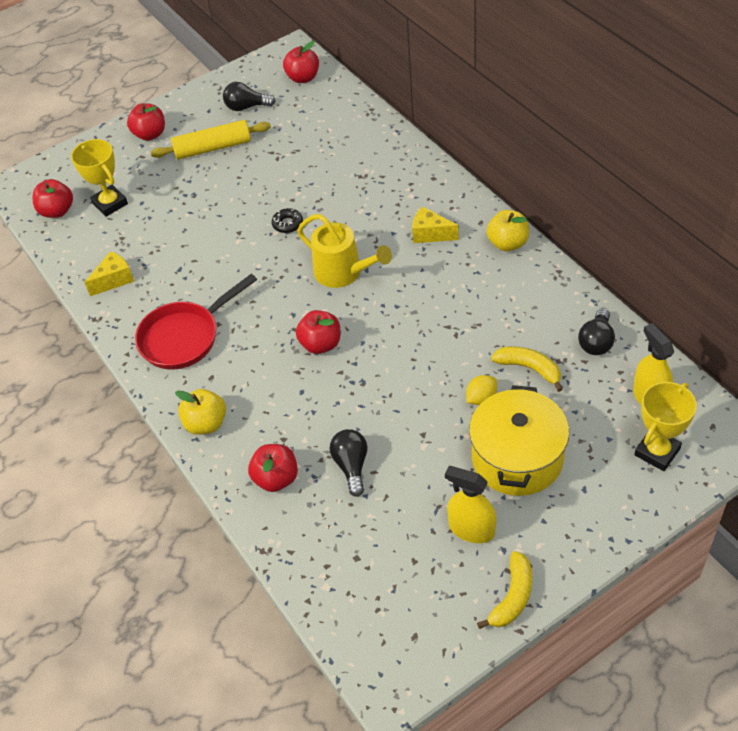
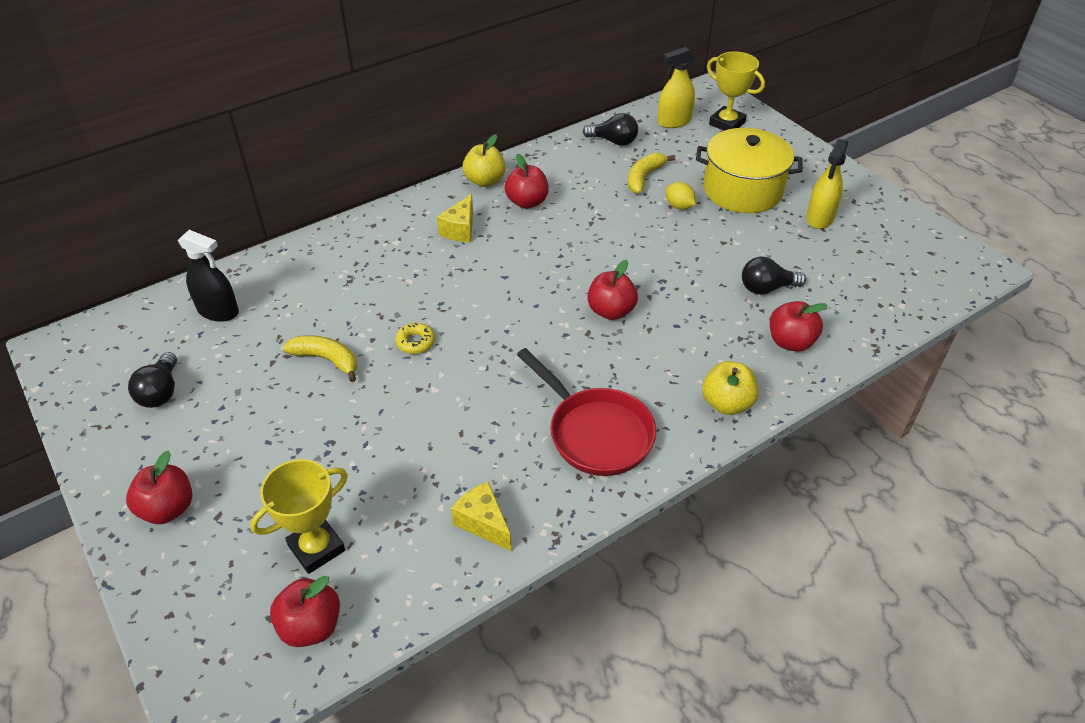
camera: 95 degrees left, 5 degrees down
(213, 148) = (236, 426): yellow rolling pin -> none
(287, 224) = (415, 342): black donut -> yellow donut
(303, 78) = (128, 333): red apple -> red apple (527, 202)
(325, 114) = (218, 311): none -> black spray bottle
(343, 273) = (506, 294): yellow watering can -> none
(512, 597) = (877, 200): yellow banana -> yellow banana (327, 359)

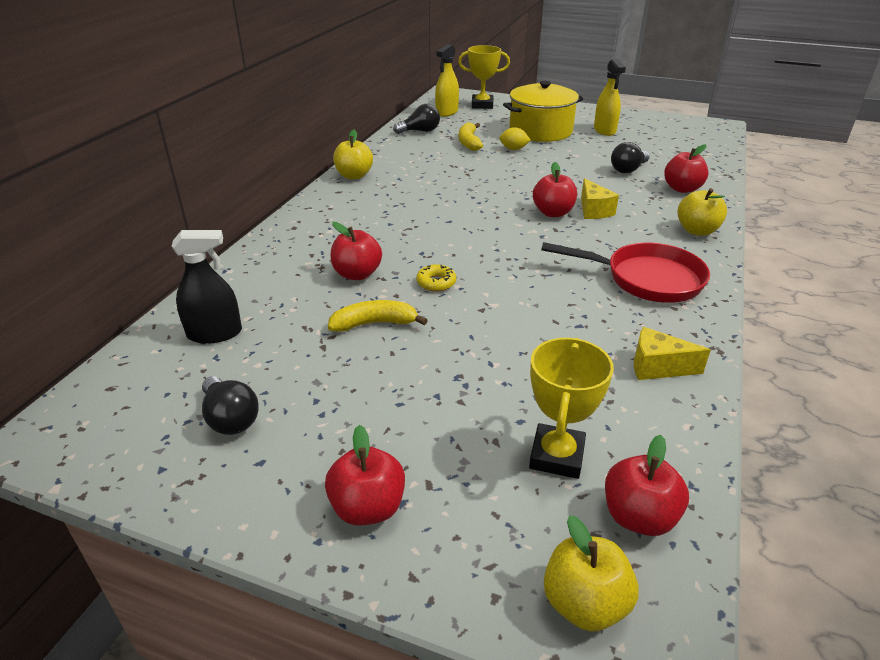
camera: 35 degrees left, 10 degrees down
(210, 654) = (584, 603): none -> yellow apple
(460, 230) = (374, 207): yellow cheese -> yellow cheese (593, 210)
(527, 202) = (404, 177): red apple -> red apple (357, 274)

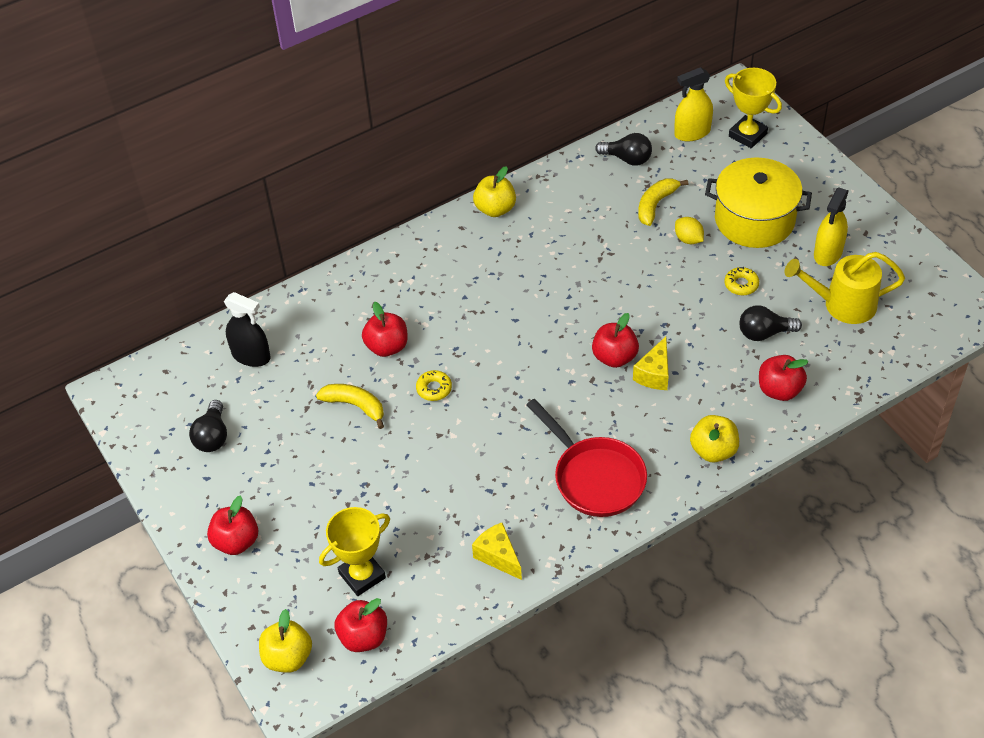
camera: 40 degrees right, 15 degrees up
(578, 156) = (741, 284): none -> yellow donut
(649, 145) = (842, 304): none -> yellow watering can

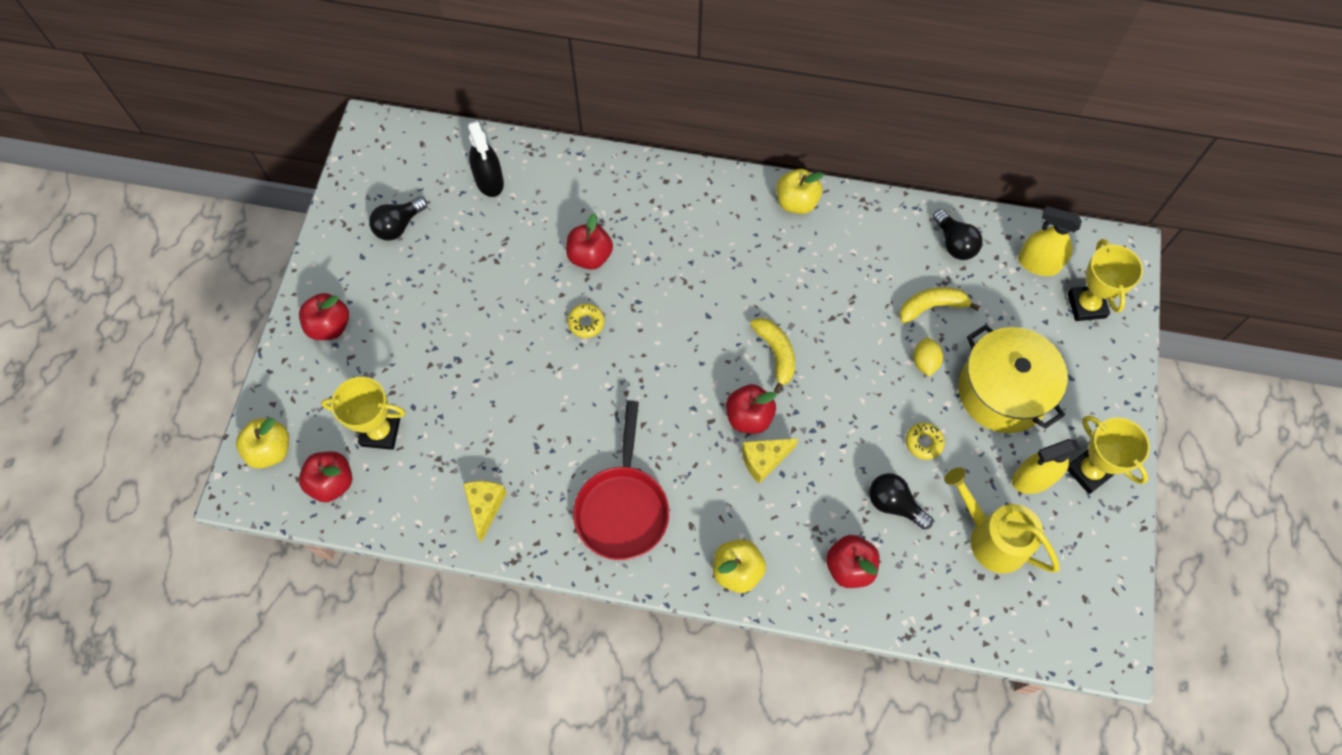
camera: 40 degrees right, 15 degrees up
(355, 406) = (517, 287): yellow banana -> yellow banana (776, 354)
(854, 224) = (1089, 471): none -> yellow trophy

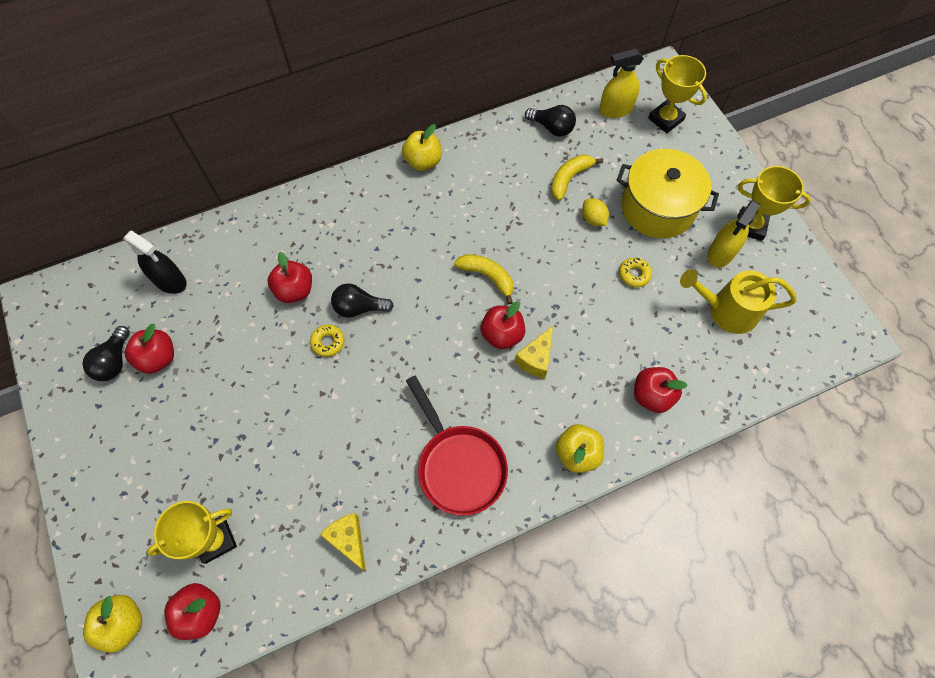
camera: 35 degrees left, 0 degrees up
(330, 326) = (107, 481): red apple -> red apple (158, 358)
(894, 504) = (647, 330): black light bulb -> black light bulb (359, 307)

